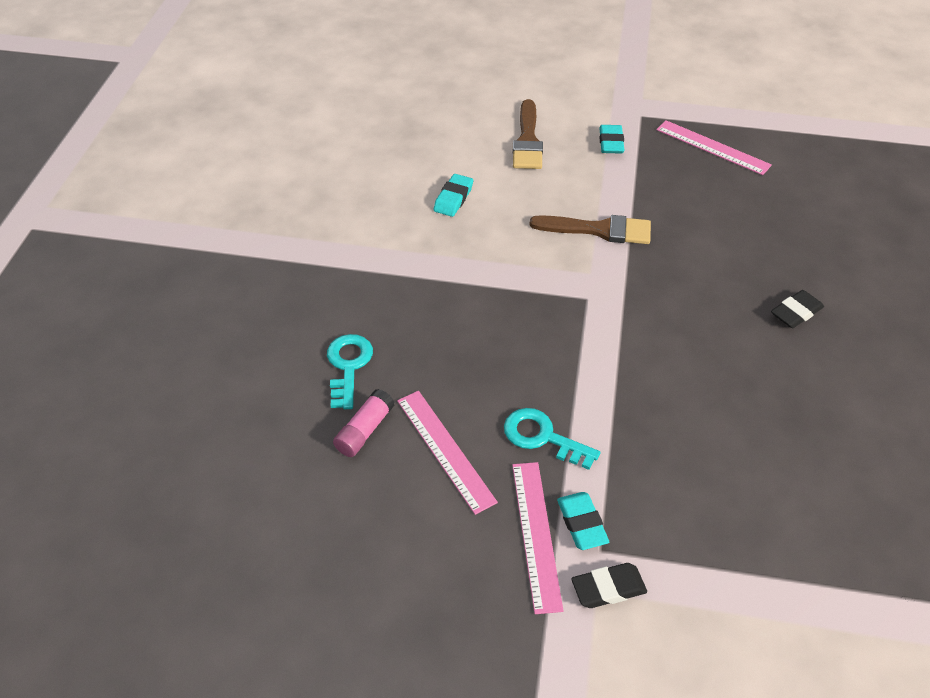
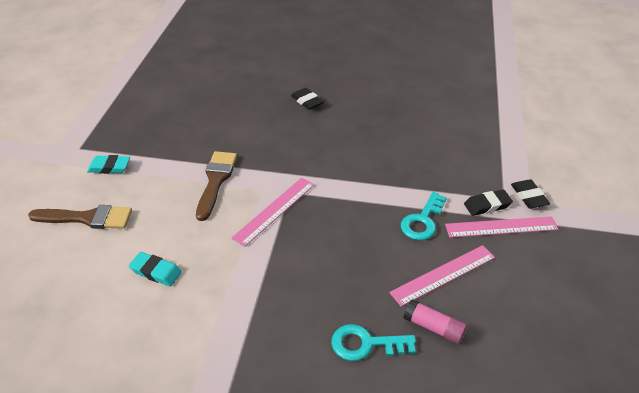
camera: 90 degrees left, 5 degrees down
(582, 523) = (487, 205): turquoise eraser -> black eraser
(712, 147) = (134, 116): pink ruler -> pink ruler (275, 210)

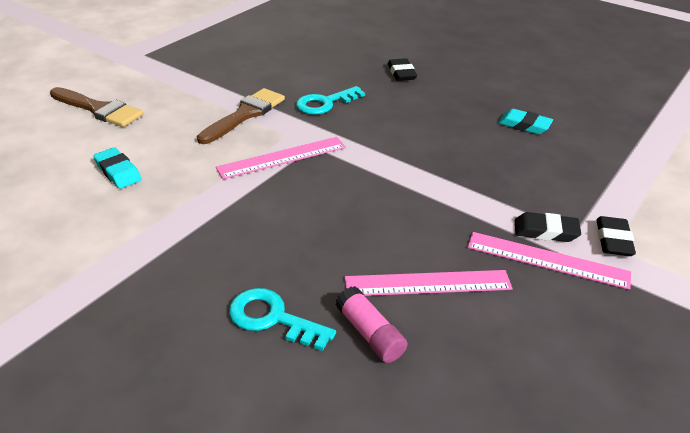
camera: 25 degrees right, 5 degrees down
(109, 167) = (156, 76): turquoise eraser -> turquoise eraser (524, 125)
(423, 221) = (446, 220): turquoise key -> turquoise key (325, 103)

